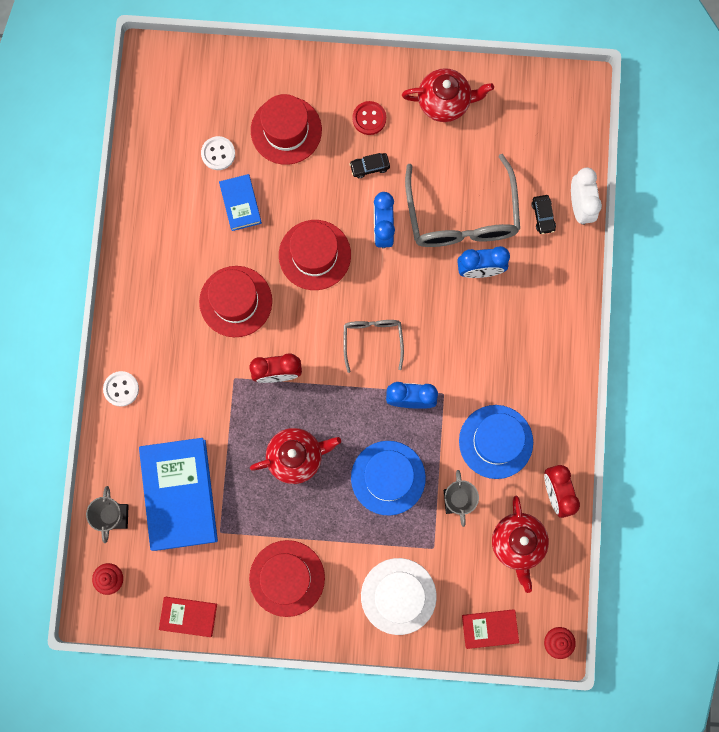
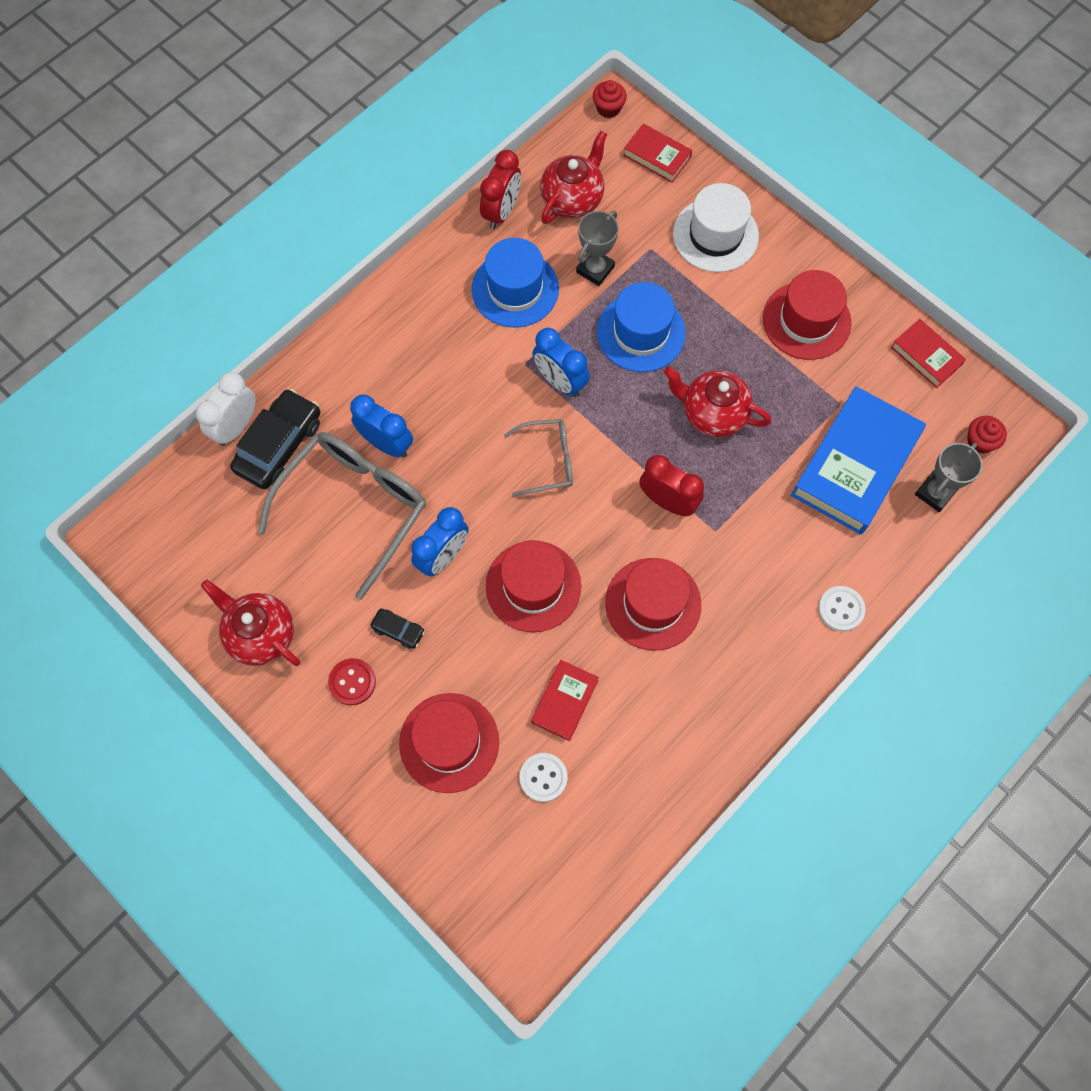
camera: 140 degrees left, 10 degrees down
(240, 204) = (564, 701): blue book -> red book
(372, 340) = (548, 460): grey glasses -> grey glasses turned 135 degrees counterclockwise
(543, 216) = (279, 445): black car -> black car, size x2.07

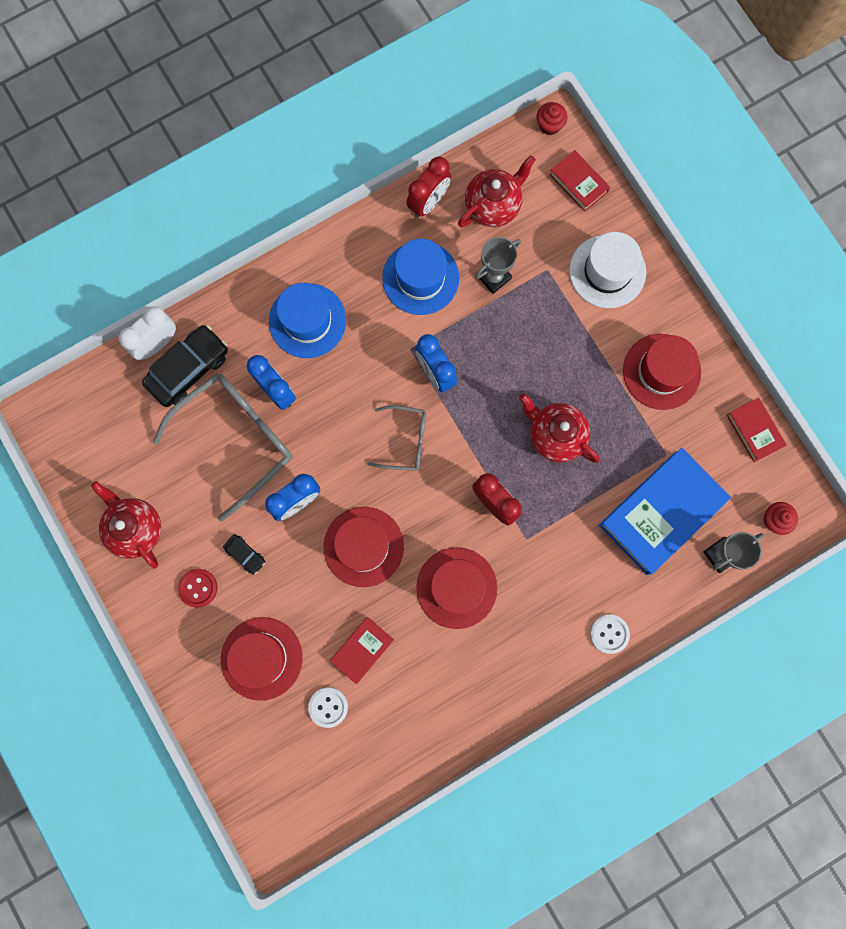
camera: 15 degrees right, 10 degrees up
(641, 332) = (516, 346): blue hat -> blue hat (307, 321)

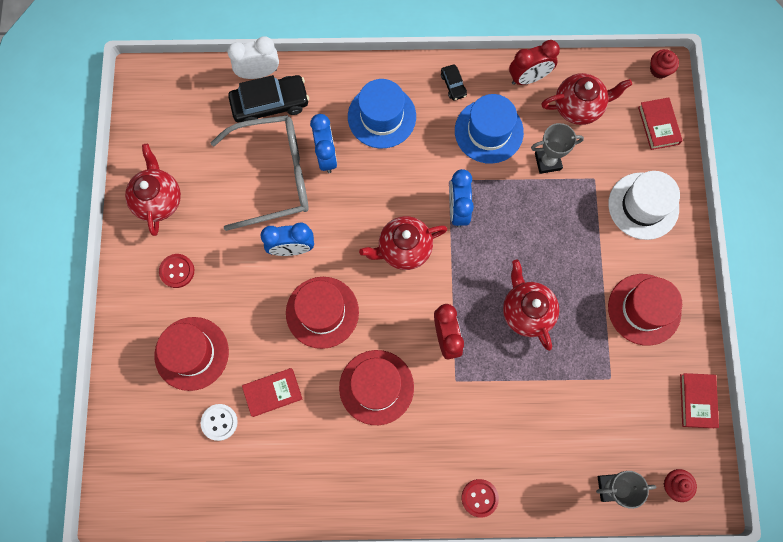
camera: 30 degrees right, 5 degrees down
(245, 554) = (228, 266): black car -> black car (453, 85)
(405, 441) = (403, 249): grey glasses -> red teapot
(609, 634) = (479, 498): white button -> red button
(661, 512) = (580, 423): blue book -> none

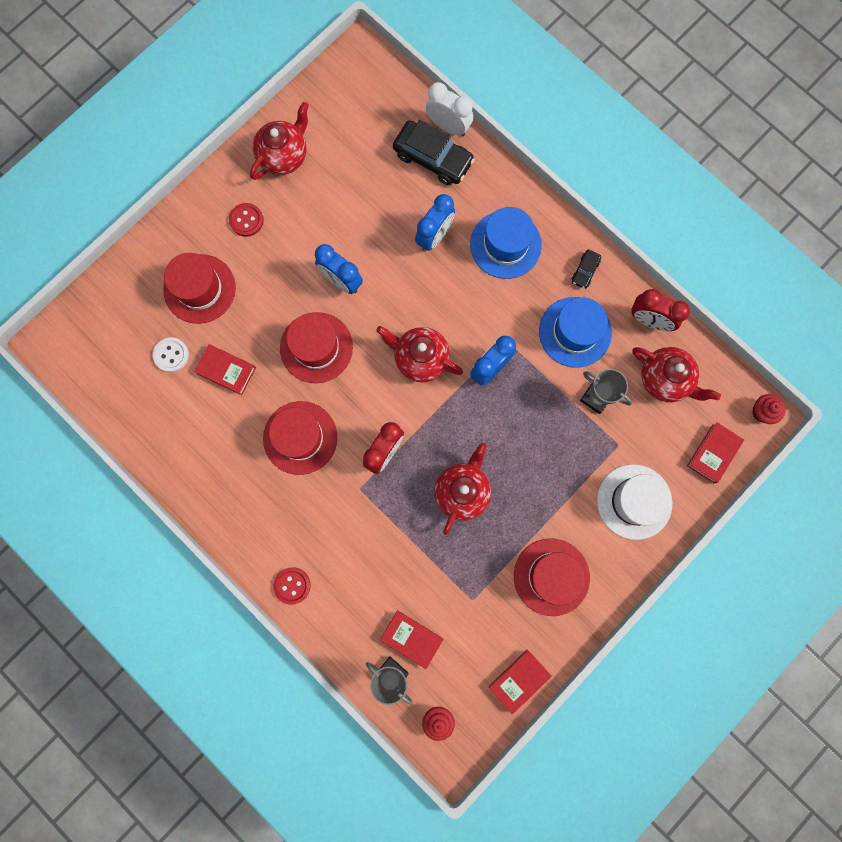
camera: 45 degrees right, 5 degrees up
(274, 176) = (382, 215): grey glasses -> none
(598, 448) = (411, 638): none -> red book

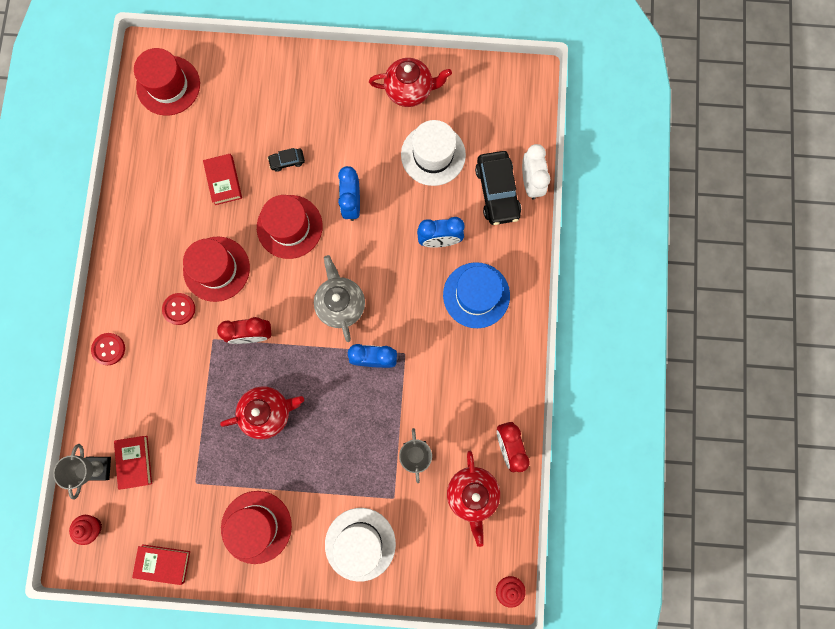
camera: 50 degrees right, 0 degrees up
(171, 355) = (205, 136): white button -> none
(199, 289) = (266, 115): red hat -> red hat (168, 85)
(246, 220) = (341, 105): red button -> red button (179, 309)
(357, 182) = (433, 155): none -> white hat
(420, 358) = (341, 304): red teapot -> grey teapot
(575, 332) = (452, 398): blue hat -> none
(585, 271) = (505, 368): black car -> black car (287, 161)
(713, 453) = (445, 575): red book -> none

